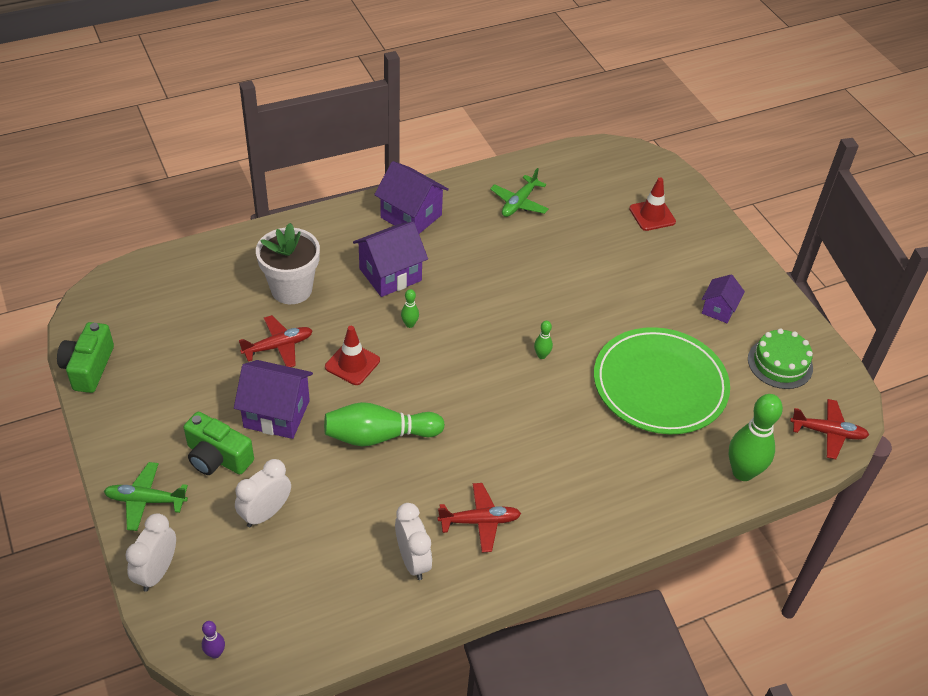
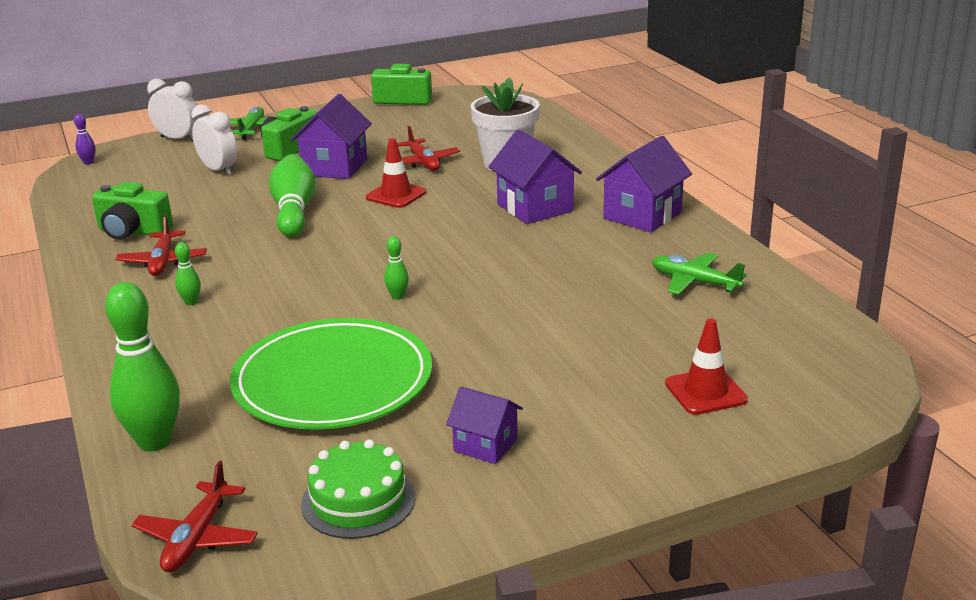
camera: 95 degrees right, 20 degrees down
(409, 324) = (454, 220): green bowling pin -> green bowling pin (191, 302)
(413, 561) = (133, 231): white clock -> green camera

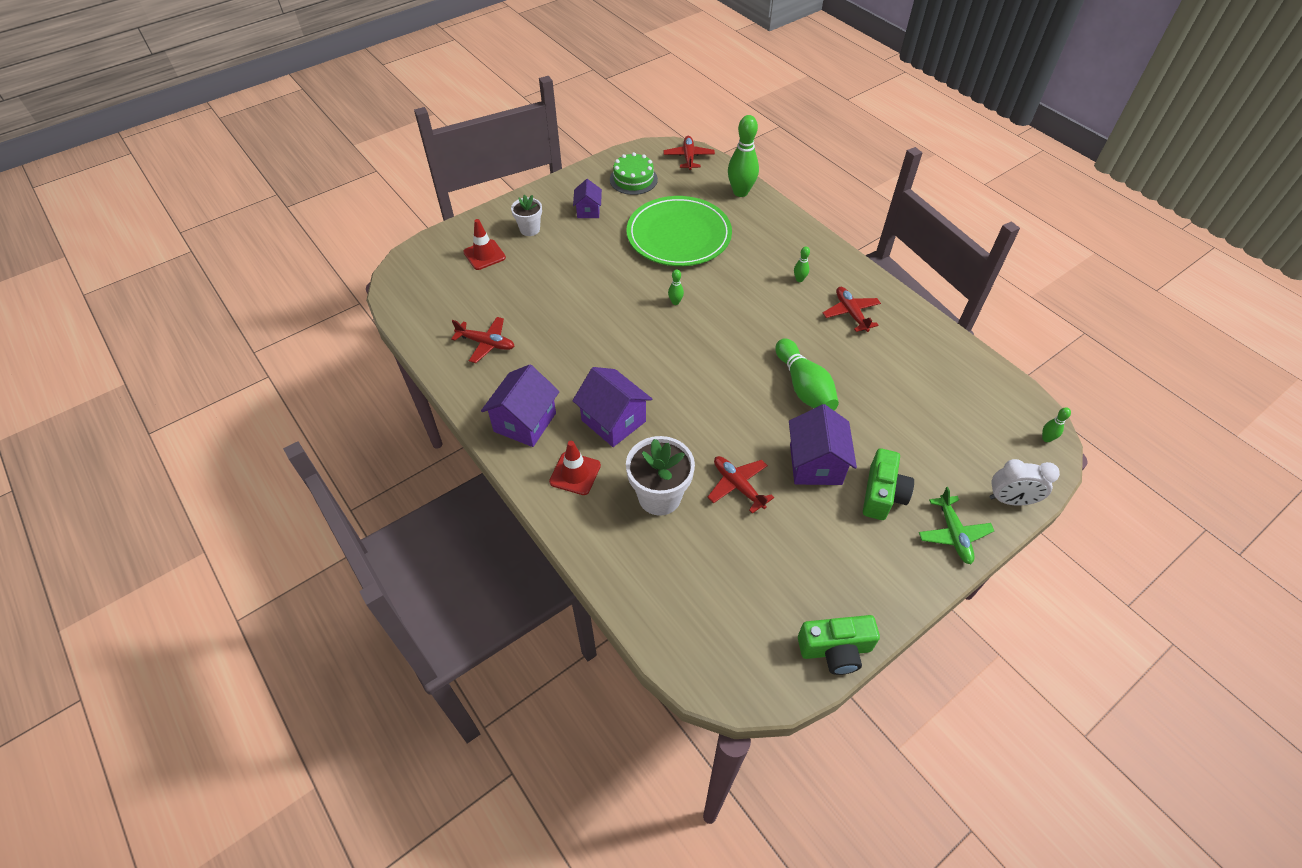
camera: 165 degrees right, 25 degrees up
(88, 162) = (1046, 438): purple bowling pin -> green bowling pin
(133, 231) = (904, 343): green camera -> none
(219, 170) = (916, 442): white clock -> none
(396, 195) = (735, 423): red traffic cone -> red traffic cone (575, 473)
(485, 445) = (588, 211): purple house -> purple house turned 75 degrees clockwise
(614, 425) = (530, 229): none -> white flower pot
(694, 282) = (486, 343): green plane -> red plane

